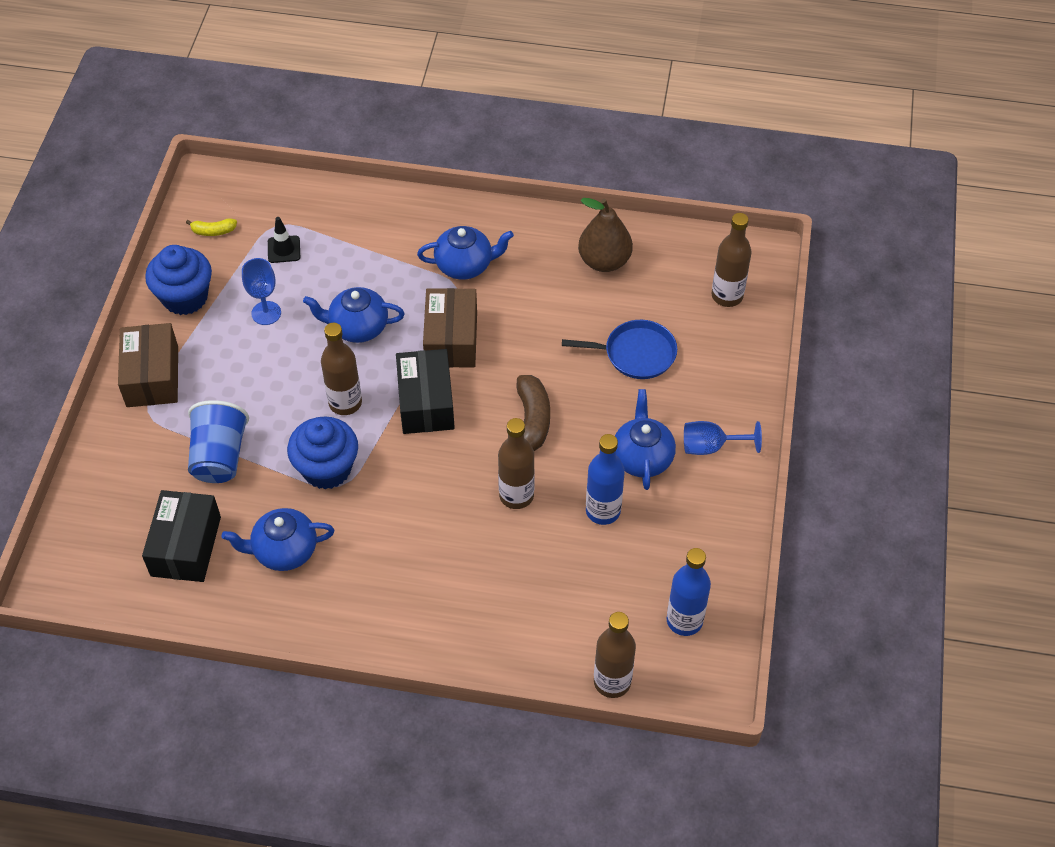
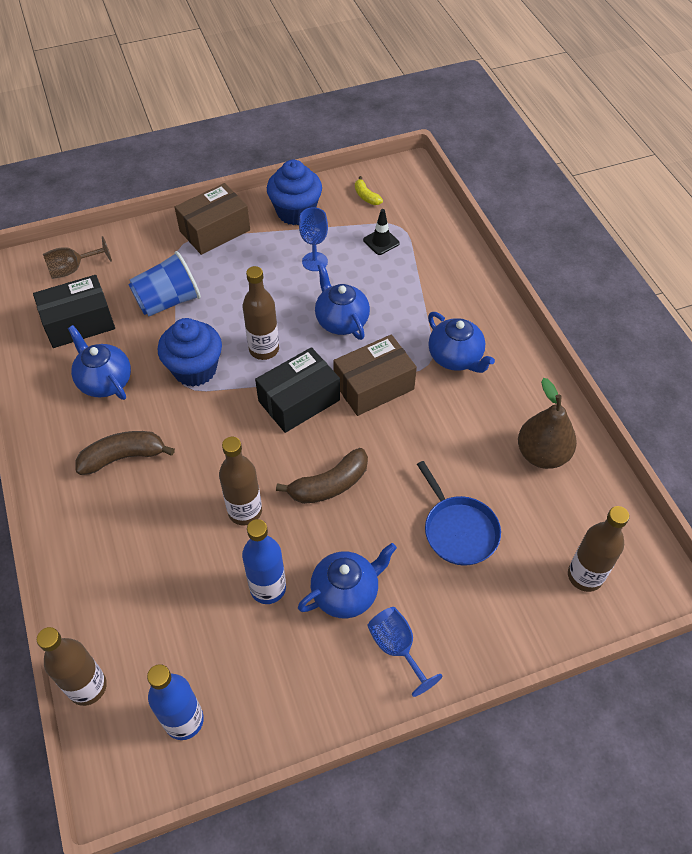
camera: 60 degrees right, 0 degrees up
(102, 525) = (73, 269): none -> brown goblet
(389, 568) = (123, 457): none -> brown banana

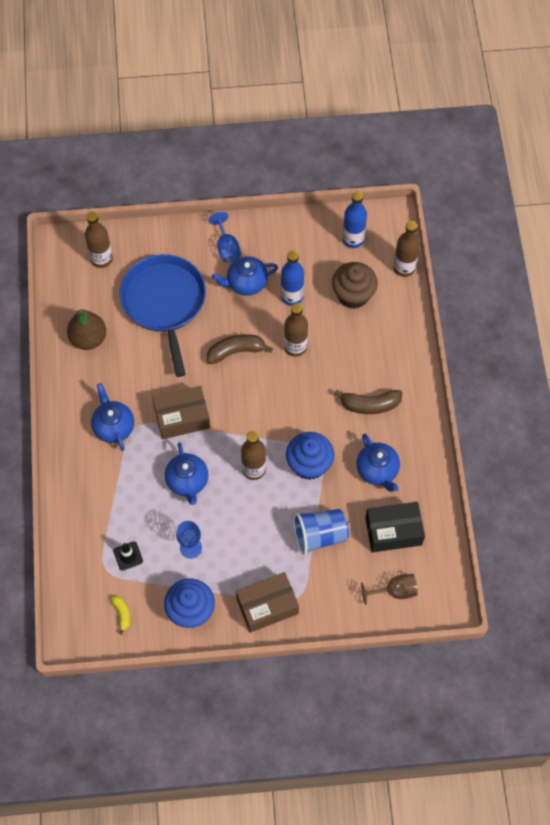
camera: 165 degrees left, 10 degrees up
(169, 615) = (353, 295): none -> brown cupcake
(299, 400) = (239, 419): black box -> none
(458, 530) = (164, 303): blue pan -> blue pan, size x1.77

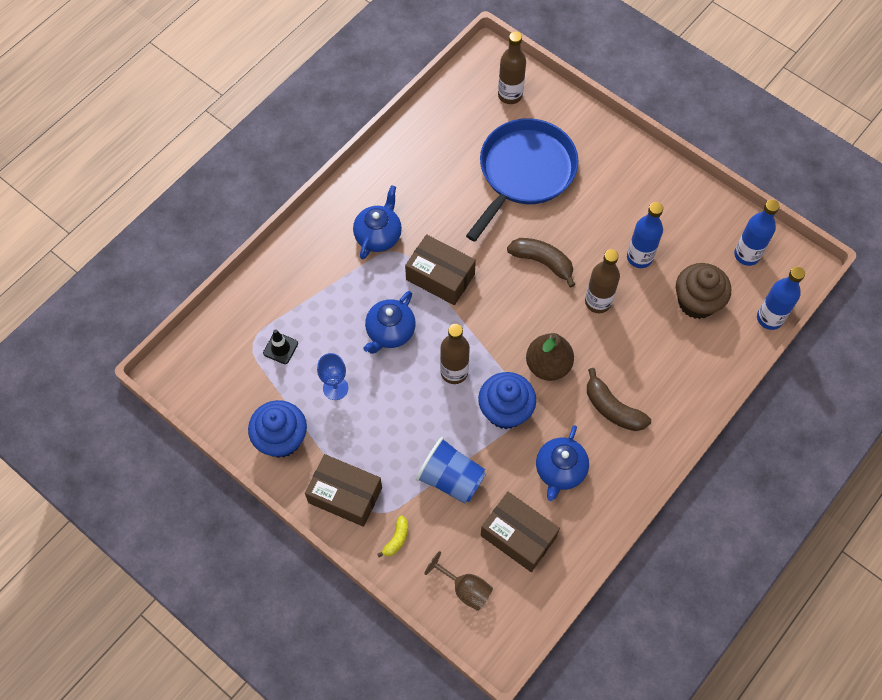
camera: 45 degrees right, 0 degrees up
(88, 338) = (433, 149): brown pear -> brown pear (548, 365)
(122, 614) = (227, 390): yellow banana -> yellow banana (396, 539)
(226, 247) = (625, 170): blue goblet -> none
(246, 283) = (611, 213): blue teapot -> none
(393, 531) = (518, 536): black box -> brown box
(404, 268) = (769, 318): brown bottle -> blue bottle

